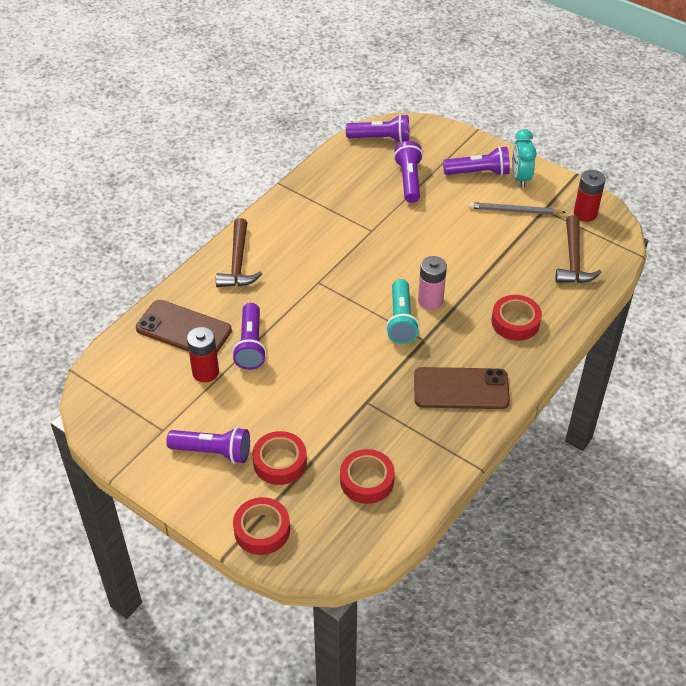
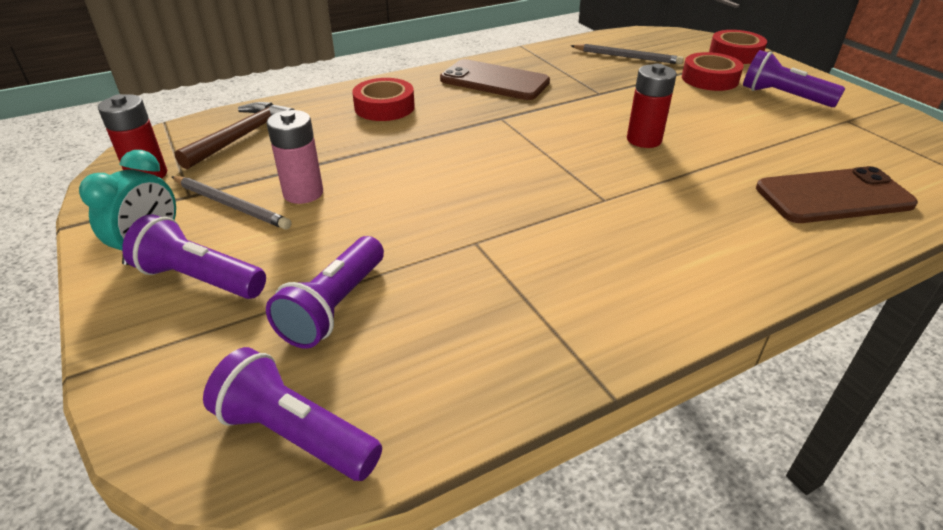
camera: 155 degrees left, 10 degrees down
(183, 329) = (833, 196): brown phone -> brown phone turned 60 degrees counterclockwise
(205, 372) = (795, 150): red battery -> red battery (644, 140)
(238, 262) = (737, 258): brown hammer -> none
(250, 345) = (728, 159): purple flashlight -> none
(367, 480) = (627, 57): red tape -> grey pencil
(401, 320) = (515, 137): turquoise flashlight -> none
(430, 301) = (462, 144): pink battery -> pink battery (303, 193)

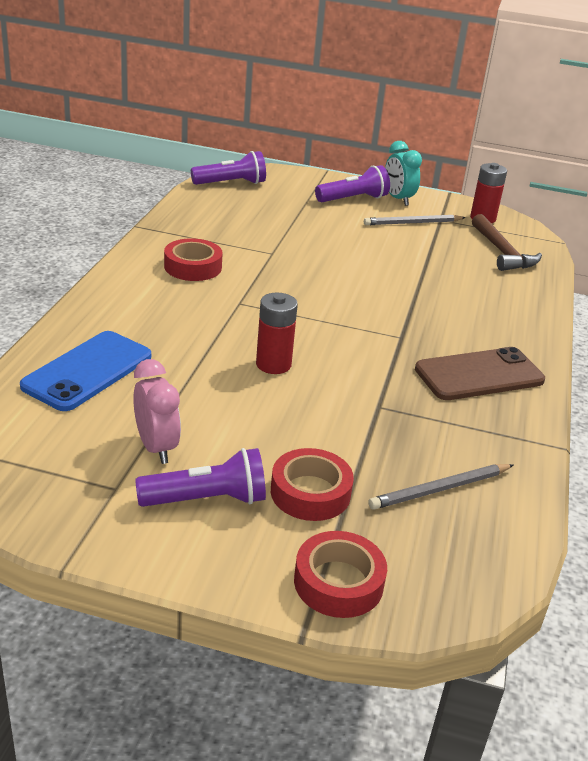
camera: 130 degrees right, 5 degrees down
(303, 193) = (396, 240): pink battery -> none
(334, 307) = (284, 210): purple flashlight -> none
(384, 107) = (488, 308): red tape -> red tape (193, 267)
(800, 128) = (156, 447): none -> pink clock
(833, 196) = (87, 371): brown phone -> blue phone

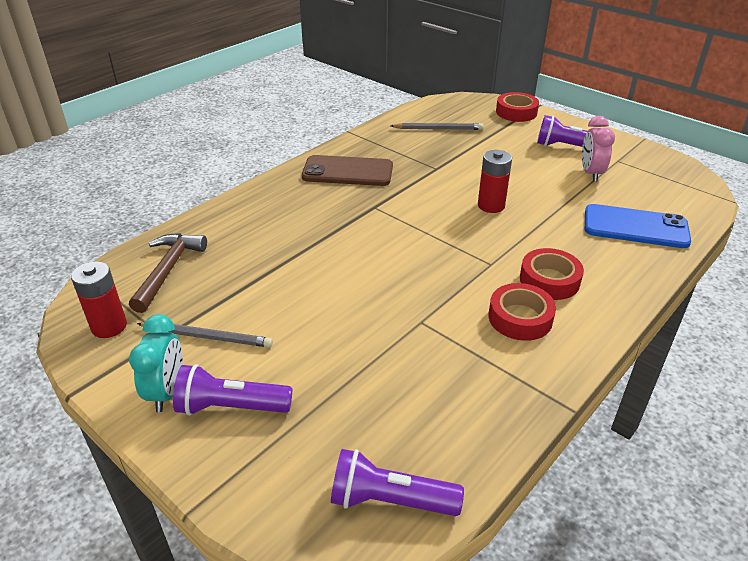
camera: 150 degrees left, 5 degrees up
(87, 371) = (635, 227): blue phone -> blue phone turned 45 degrees clockwise
(310, 492) = (509, 140): red tape -> red tape (549, 280)

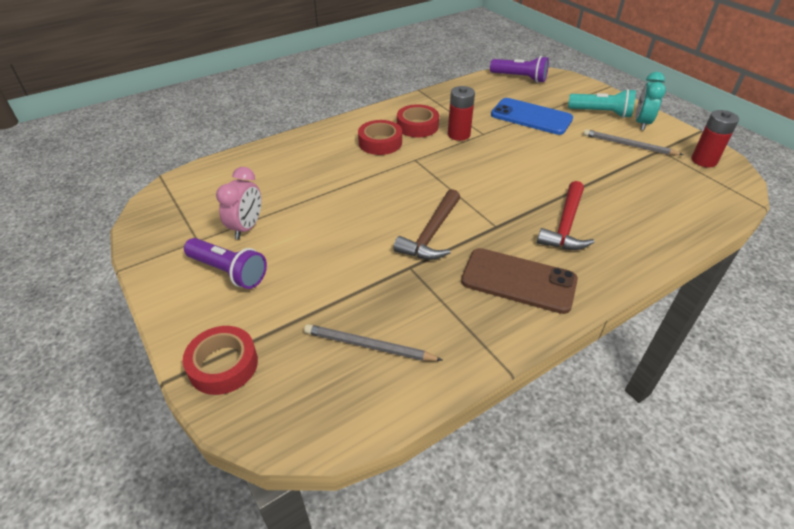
camera: 165 degrees left, 5 degrees up
(168, 270) = (683, 194): brown hammer -> brown hammer (431, 234)
(231, 407) = (601, 113): purple flashlight -> turquoise flashlight
(307, 217) = (566, 225): none -> red hammer
(491, 205) = (380, 207): red battery -> red battery (459, 135)
(635, 227) = (274, 168): blue phone -> blue phone (531, 117)

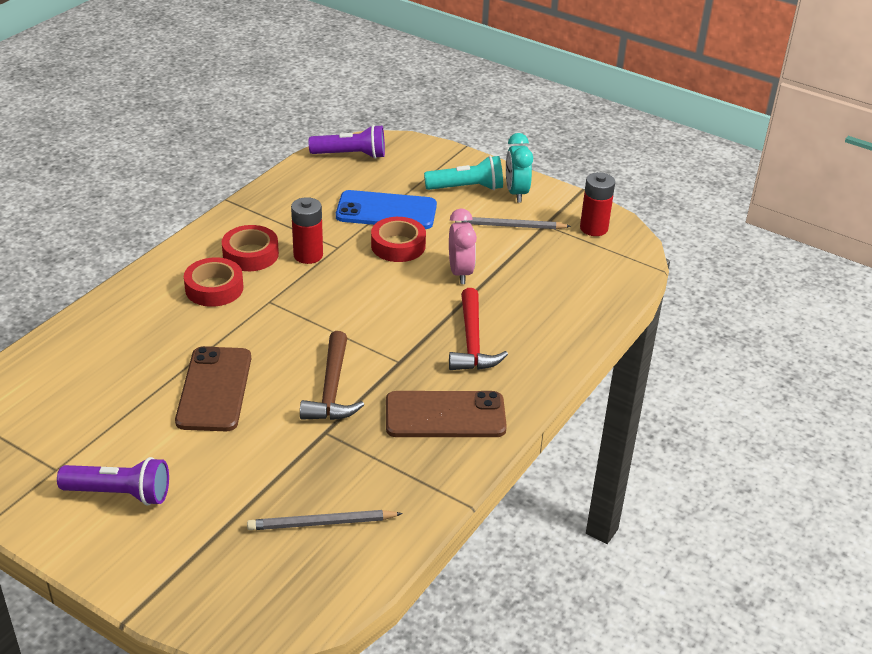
camera: 25 degrees left, 5 degrees down
(223, 365) = (178, 587): red tape -> red tape (398, 245)
(246, 227) = (108, 438): pink clock -> pink clock (460, 273)
(342, 211) = (214, 389): none -> brown phone

